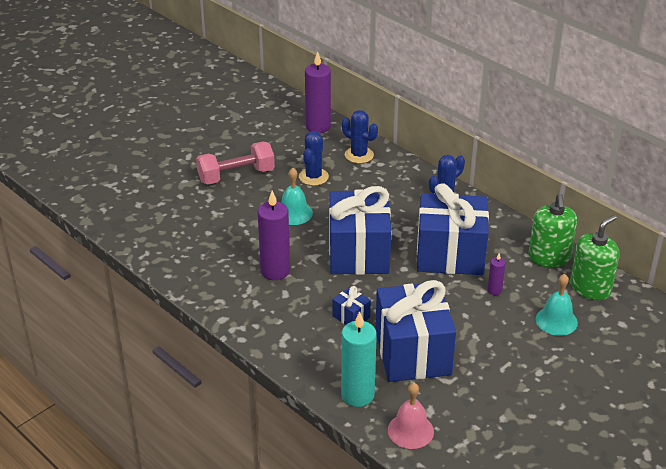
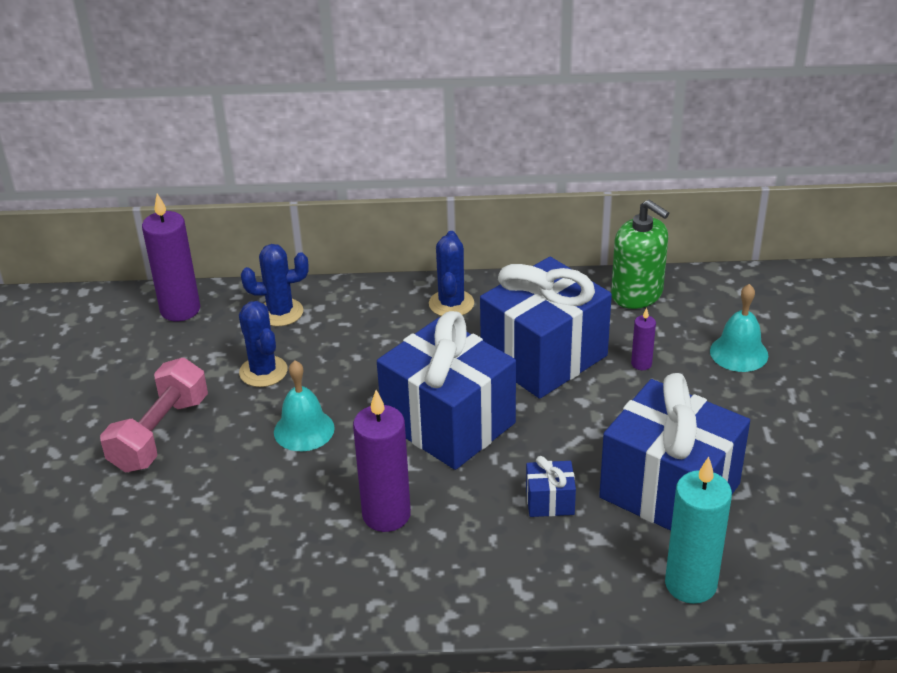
camera: 45 degrees left, 0 degrees up
(410, 430) = (796, 577): pink bell -> none
(590, 288) = (716, 299): green soap dispenser -> none

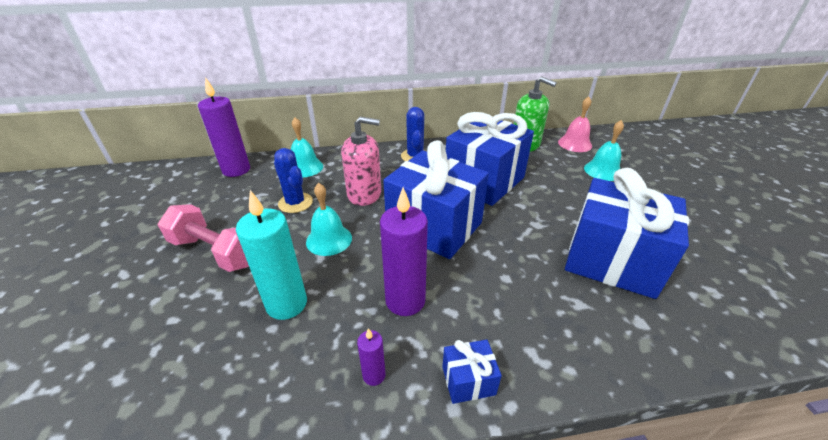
camera: 10 degrees left, 0 degrees up
(160, 434) = (215, 252): pink dumbbell -> pink dumbbell turned 75 degrees counterclockwise
(280, 312) = (305, 167): blue cactus -> turquoise bell
(361, 365) = (364, 194): none -> pink soap dispenser
(550, 501) = (529, 277): blue gift -> blue gift (468, 380)
(641, 364) = (547, 181): purple candle -> purple candle (374, 375)
(690, 584) = (673, 336): turquoise candle -> turquoise candle (286, 304)
(721, 298) = (574, 144): none -> pink bell

